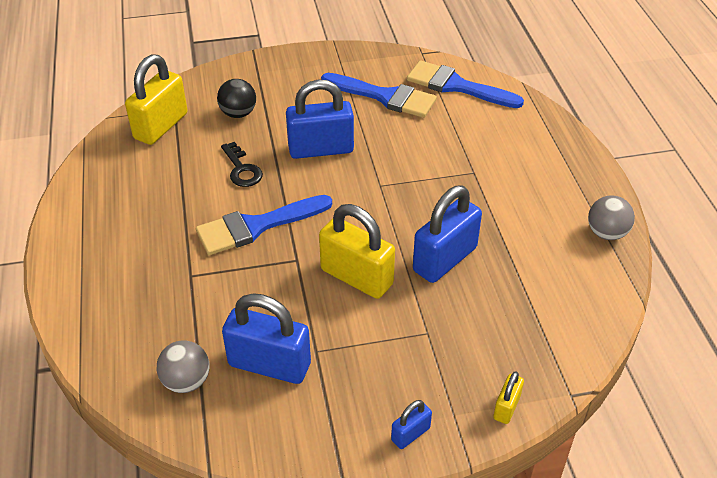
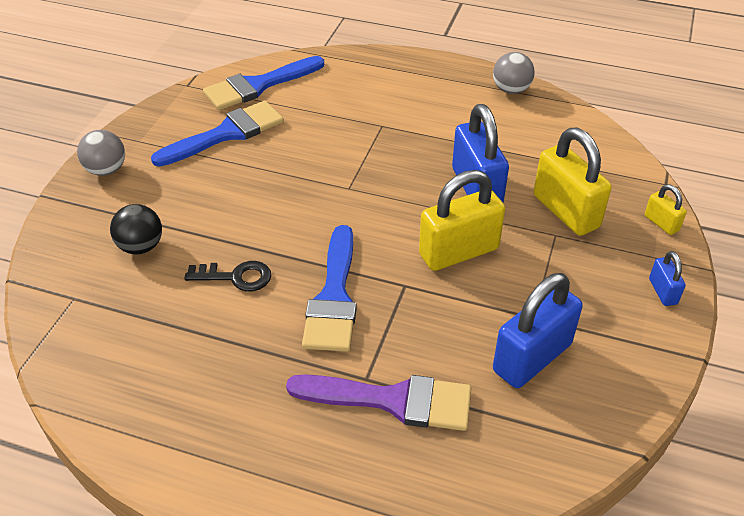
camera: 60 degrees left, 0 degrees up
(161, 126) = (93, 320): yellow padlock -> yellow padlock (565, 211)
(178, 297) = (392, 400): none -> purple brush
(186, 381) = (517, 433): grey ball -> grey ball (106, 170)
(321, 149) = (261, 207): blue padlock -> none

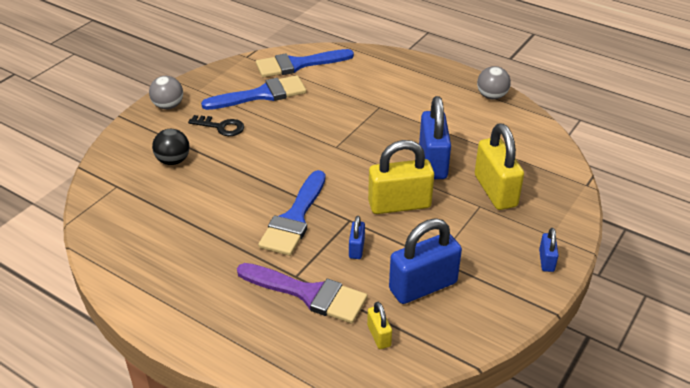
camera: 15 degrees right, 5 degrees down
(235, 277) = (230, 192): black key -> black key (221, 127)
(429, 323) = (356, 248): none -> blue padlock
(661, 223) = (569, 212): yellow padlock -> yellow padlock (379, 336)

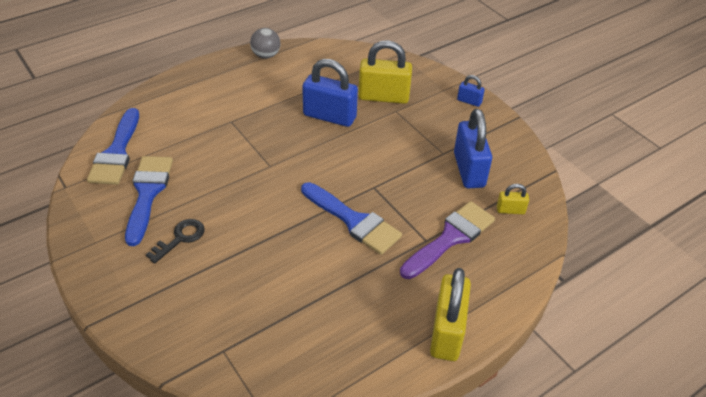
camera: 70 degrees left, 5 degrees up
(168, 106) = (106, 274): grey ball -> none
(173, 161) = (211, 291): black ball -> none
(356, 248) = (411, 193): blue padlock -> none
(399, 205) = (371, 152): yellow padlock -> yellow padlock (447, 332)

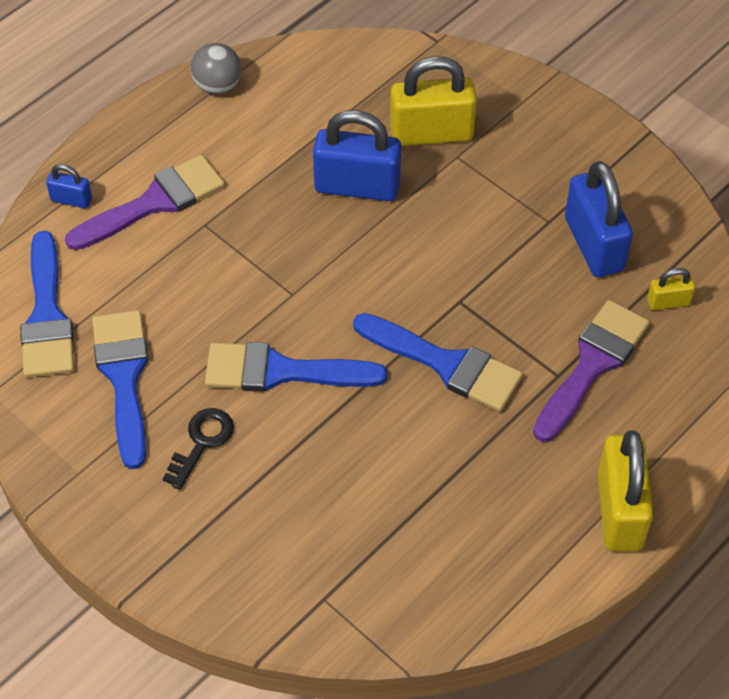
camera: 10 degrees left, 10 degrees up
(206, 105) = (154, 202): none -> purple brush
(247, 206) = (281, 371): none -> blue brush
(469, 101) = (567, 117): blue padlock -> blue padlock (71, 200)

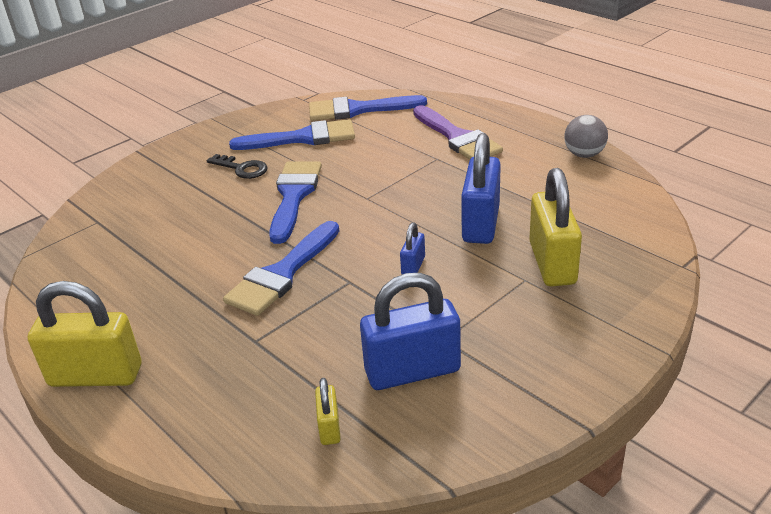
camera: 95 degrees right, 20 degrees down
(71, 200) = (458, 109): blue padlock -> blue padlock (413, 266)
(592, 365) = (261, 364): purple brush -> none

